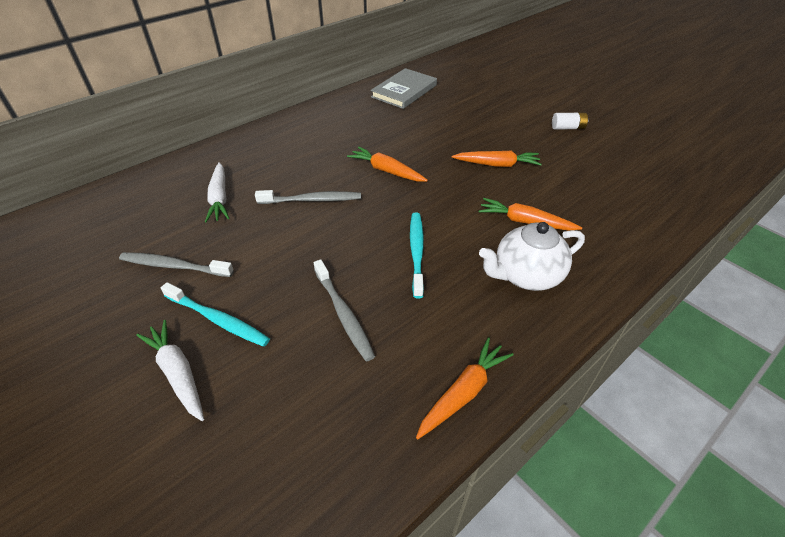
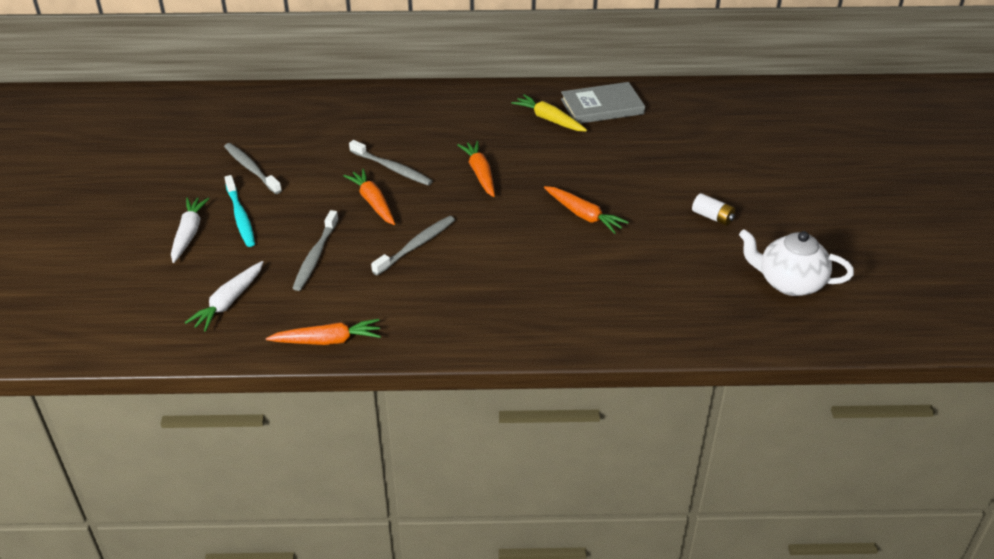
camera: 40 degrees right, 5 degrees down
(219, 198) = (330, 134): white carrot -> white carrot (228, 302)
(382, 113) = (549, 119): none -> yellow carrot
(416, 252) = (416, 245): turquoise toothbrush -> grey toothbrush
(525, 222) = (533, 270): orange carrot -> orange carrot (373, 202)
(526, 275) = (472, 305): white teapot -> white teapot (789, 283)

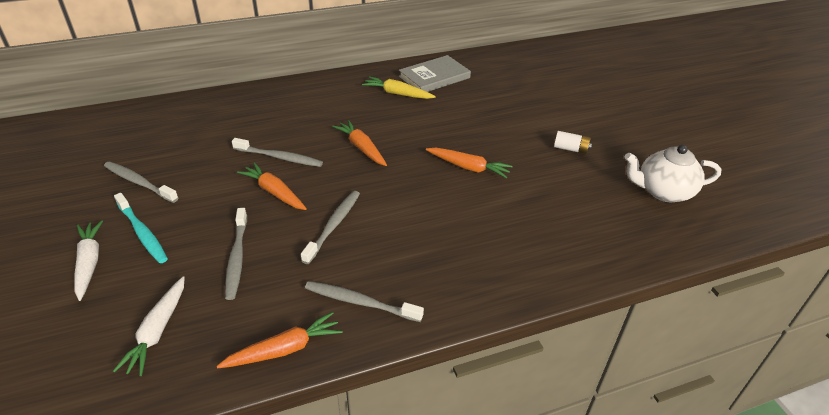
camera: 20 degrees left, 0 degrees up
(410, 318) = (360, 302): none -> grey toothbrush

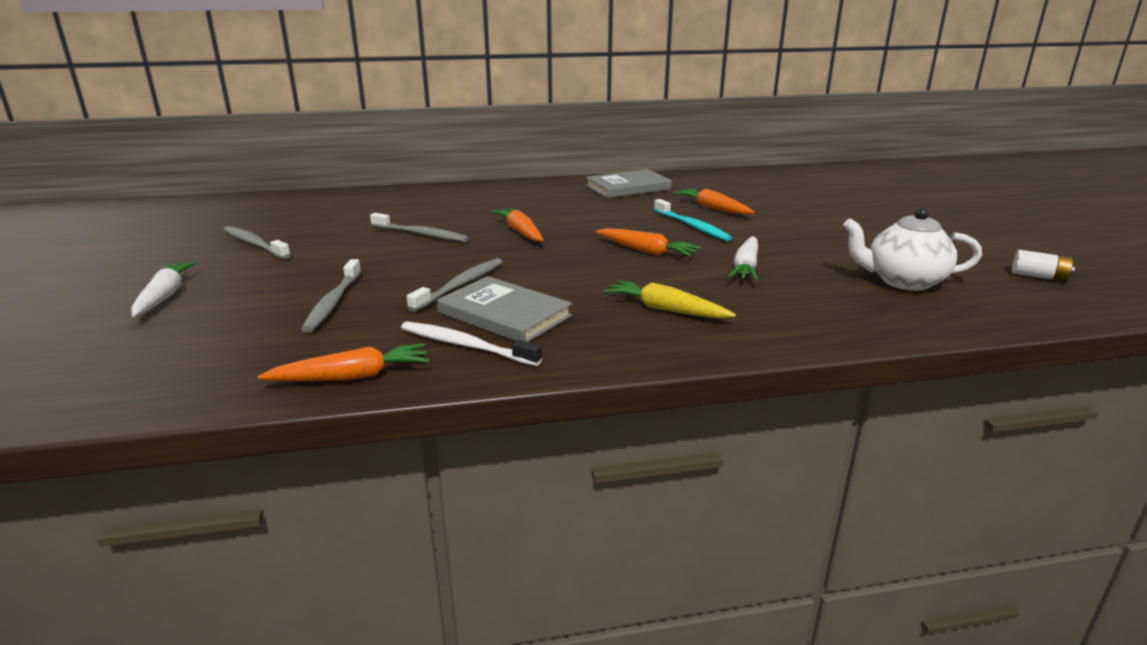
camera: 10 degrees right, 15 degrees down
(142, 233) = (236, 278): turquoise toothbrush -> turquoise toothbrush (692, 226)
(157, 331) = (208, 351): white carrot -> white carrot (745, 267)
(274, 192) = (402, 258): orange carrot -> orange carrot (712, 208)
(360, 302) = (465, 345): grey toothbrush -> white toothbrush
(379, 260) = (504, 314): none -> grey book
(397, 94) = (579, 197): yellow carrot -> yellow carrot (665, 309)
(570, 149) = (783, 243): white battery -> white battery (1038, 276)

